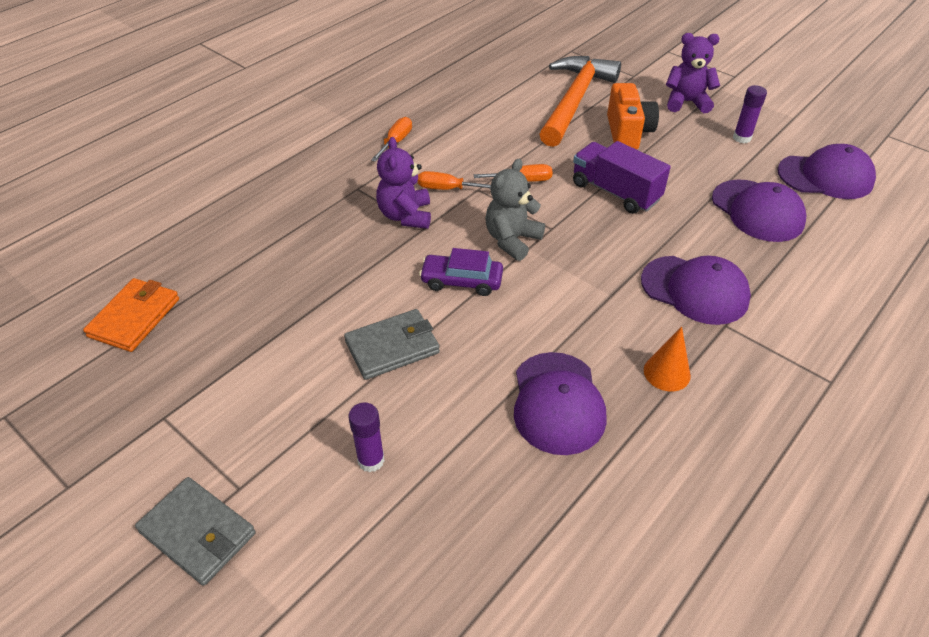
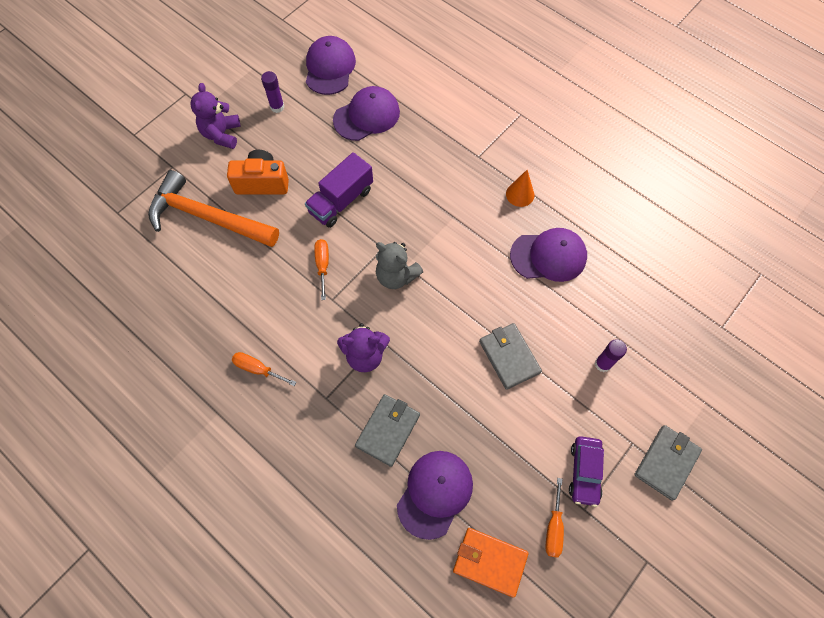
camera: 90 degrees left, 20 degrees up
(311, 235) = (388, 430): none -> grey wallet
(447, 189) = (330, 323): orange screwdriver -> orange screwdriver (553, 527)
(461, 281) = (442, 311): purple car -> purple car (584, 472)
(695, 290) = (447, 167): purple cap -> purple cap (435, 493)

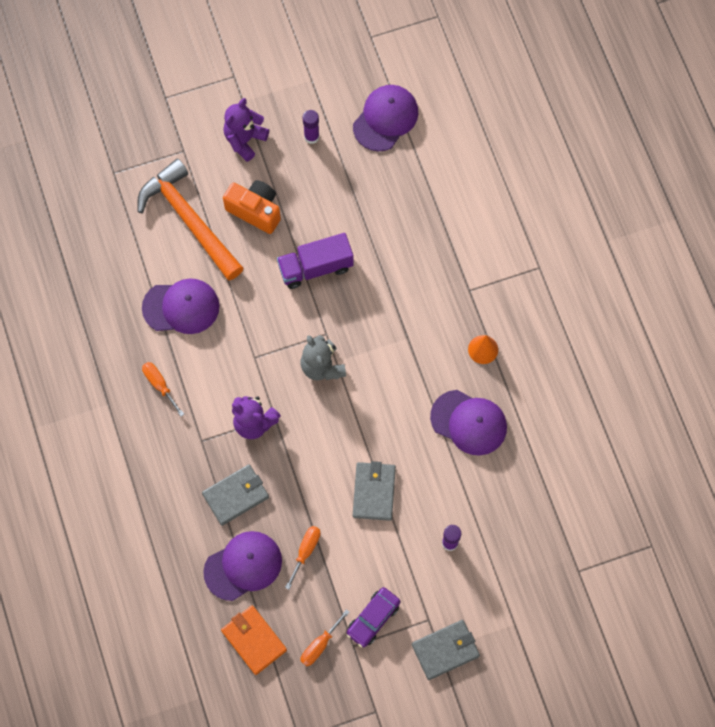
camera: 30 degrees right, 5 degrees up
(322, 265) = (264, 321): orange screwdriver -> orange screwdriver (306, 551)
(366, 116) = (390, 191): purple cap -> purple cap (181, 307)

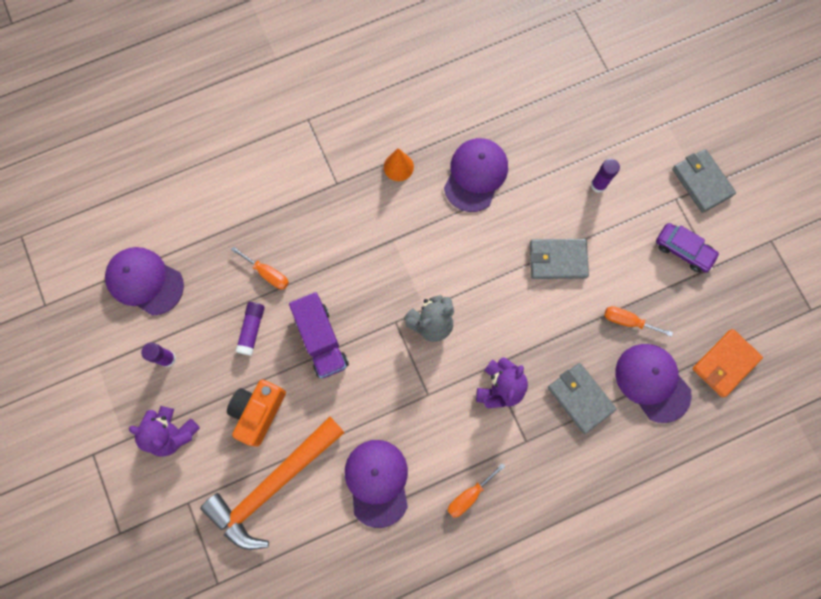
camera: 95 degrees left, 5 degrees up
(320, 645) = (718, 298): orange screwdriver -> orange screwdriver (267, 273)
(331, 208) = (252, 329): none -> purple glue stick

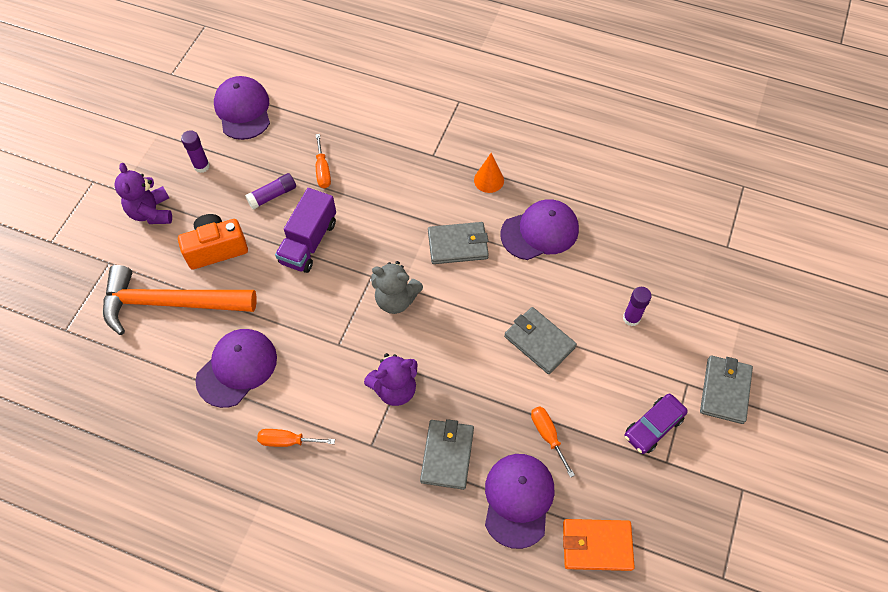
camera: 45 degrees right, 15 degrees down
(430, 239) = (458, 245): none -> grey wallet
(683, 250) = (653, 427): purple car -> purple car turned 60 degrees clockwise

